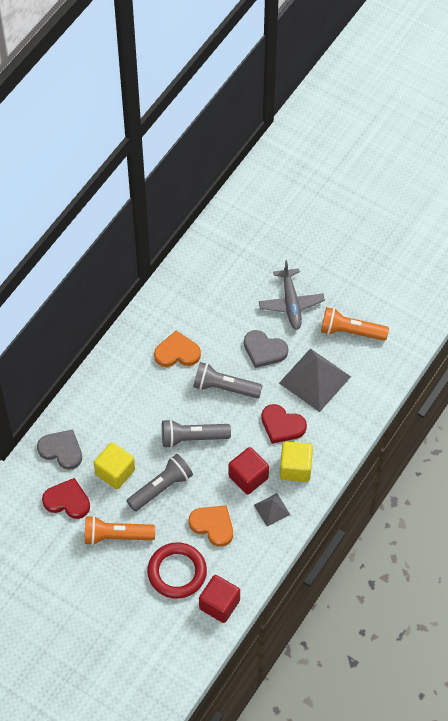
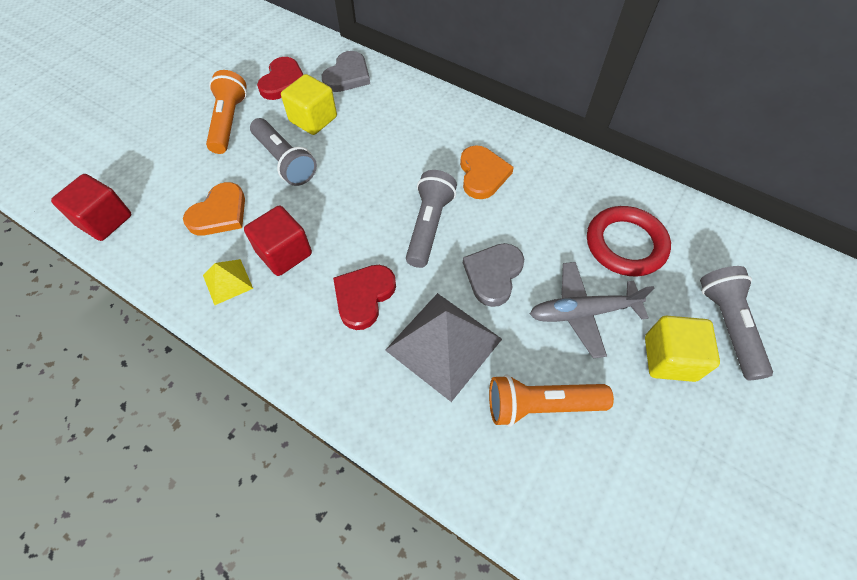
camera: 90 degrees right, 0 degrees up
(177, 572) = (164, 177): red ring -> red ring (625, 244)
(192, 438) = (353, 191): grey flashlight -> grey flashlight (728, 326)
(272, 509) = (227, 281): grey pyramid -> yellow pyramid
(295, 468) = (289, 313): yellow cube -> yellow cube (669, 358)
(351, 331) = (541, 404): orange flashlight -> orange flashlight turned 105 degrees counterclockwise

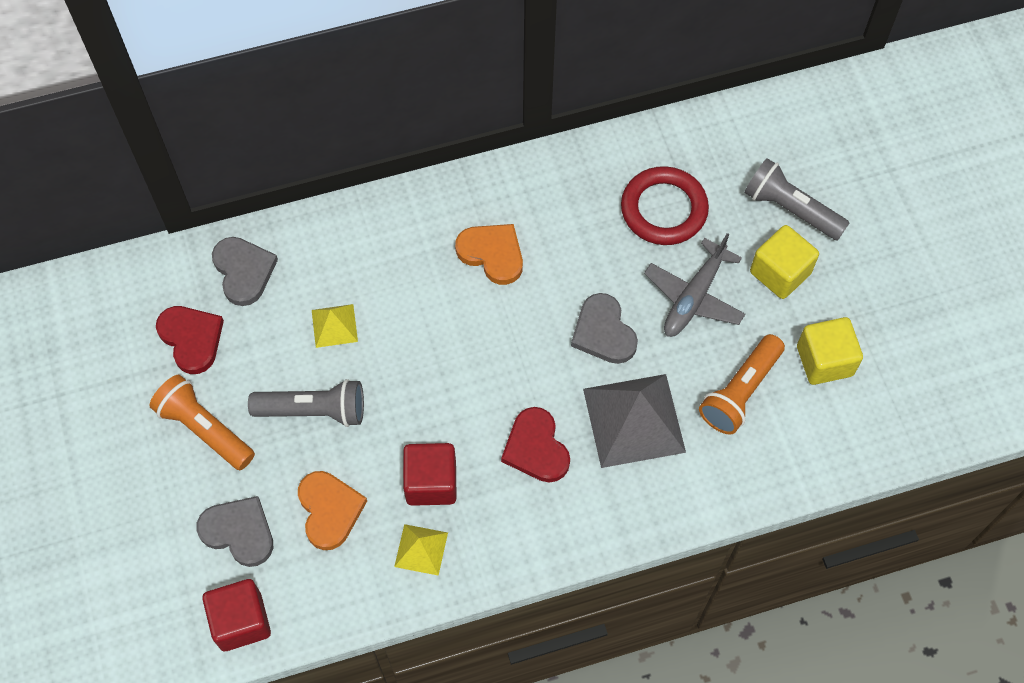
camera: 50 degrees left, 5 degrees up
(170, 179) = (239, 532): none -> grey heart
(313, 119) = (279, 347): yellow cube -> yellow cube (824, 361)
(352, 133) = (334, 325): none -> yellow pyramid
(429, 226) = (509, 342): grey flashlight -> none

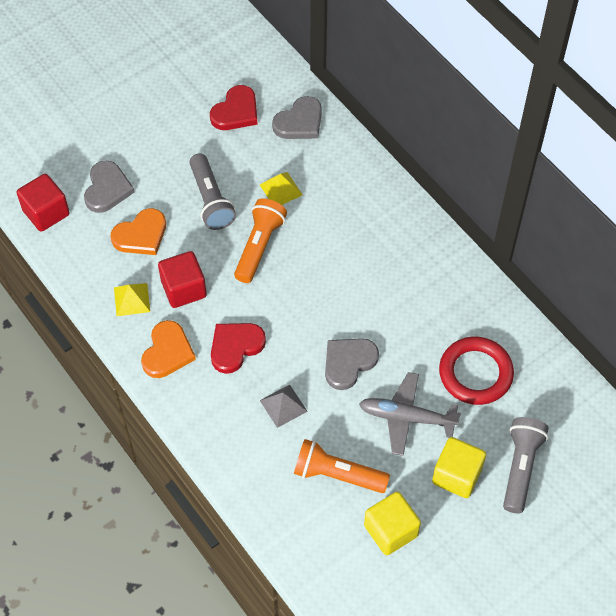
camera: 70 degrees right, 5 degrees down
(205, 429) = (173, 143): orange flashlight -> orange flashlight (259, 246)
(492, 254) = (382, 268): orange heart -> orange heart (167, 352)
(634, 420) = (283, 406): grey pyramid -> grey pyramid, size x0.50

